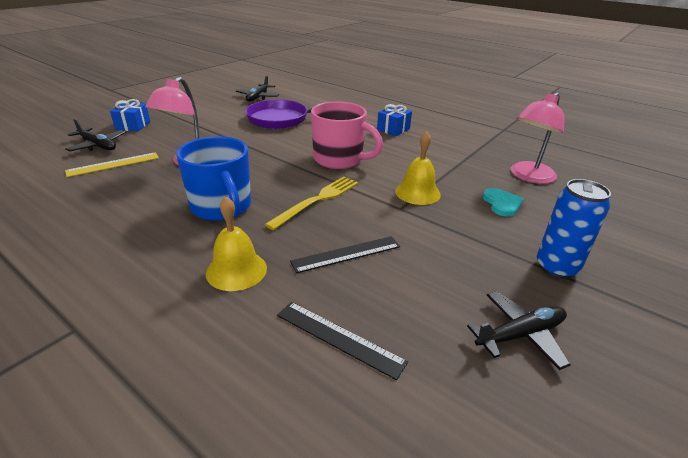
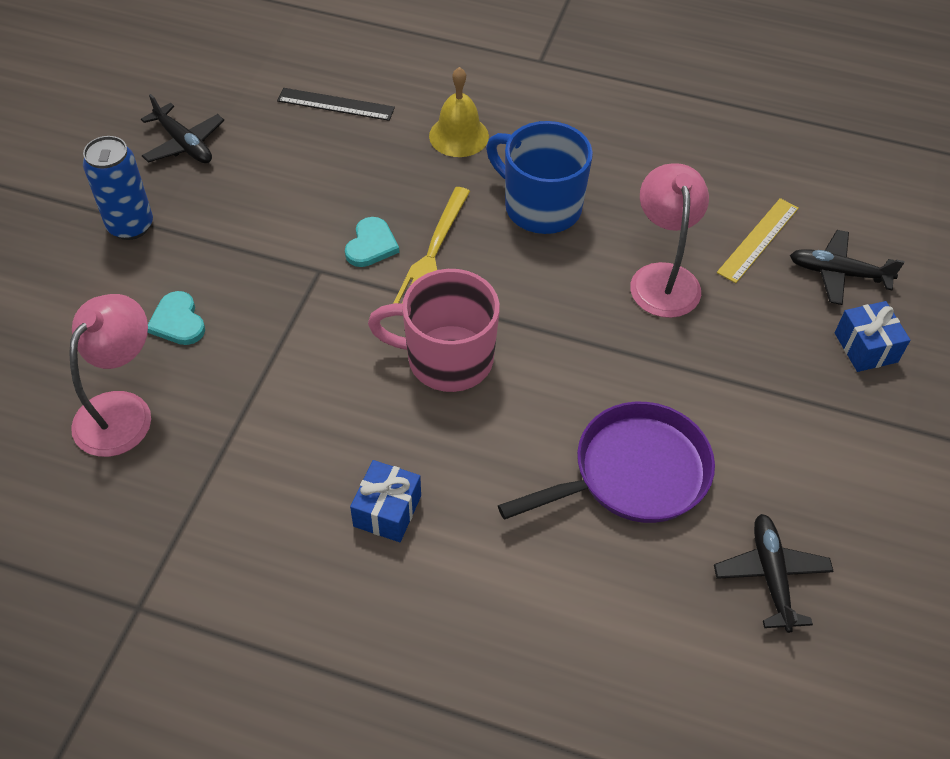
camera: 160 degrees right, 20 degrees up
(346, 254) = (361, 182): black ruler -> none
(358, 213) = (371, 245): none -> turquoise heart
(417, 192) = (301, 310): yellow bell -> none
(520, 335) = (184, 144): black plane -> black plane turned 90 degrees counterclockwise

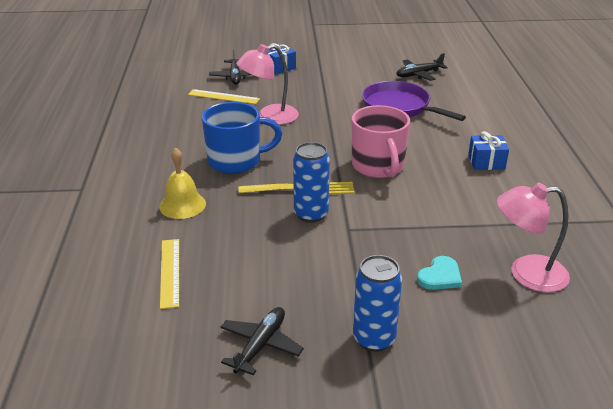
camera: 110 degrees left, 20 degrees down
(336, 104) = (169, 272): black ruler -> yellow ruler
(371, 245) = (311, 214): turquoise heart -> blue can
(540, 206) = (236, 161): blue mug -> blue mug turned 120 degrees counterclockwise

